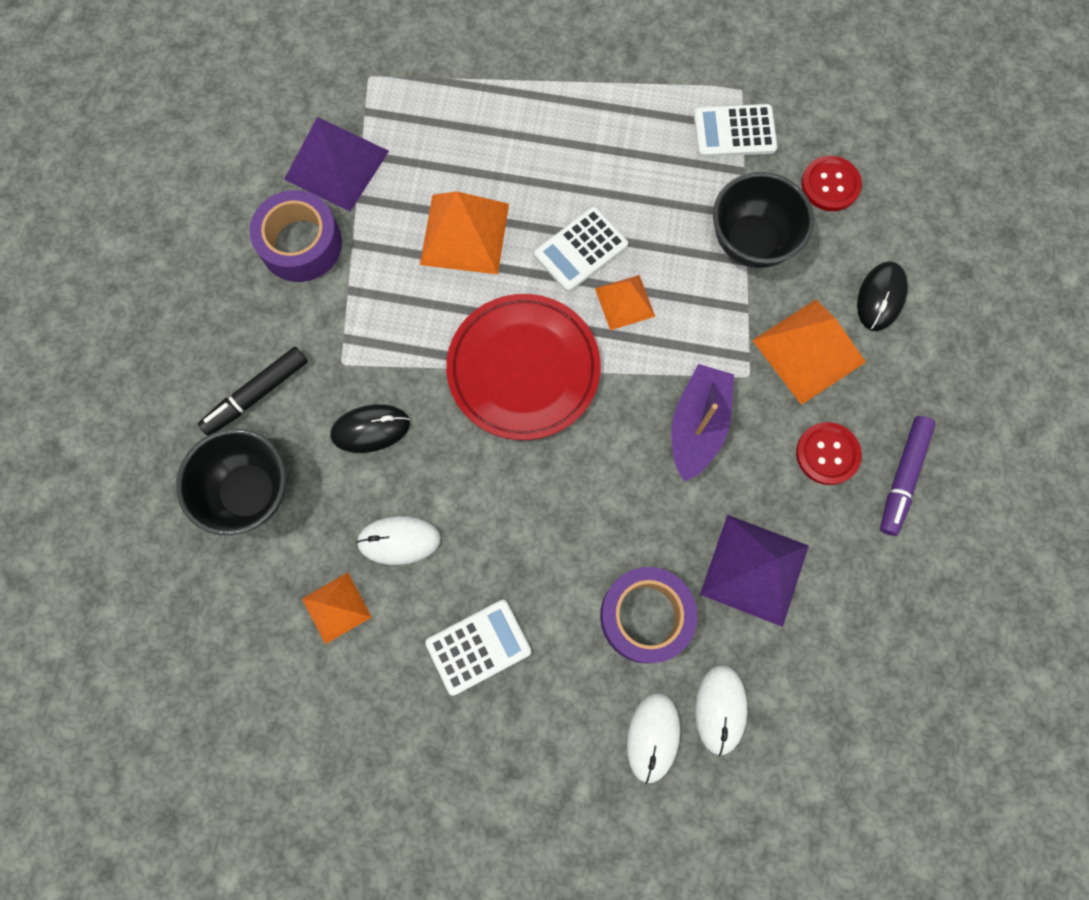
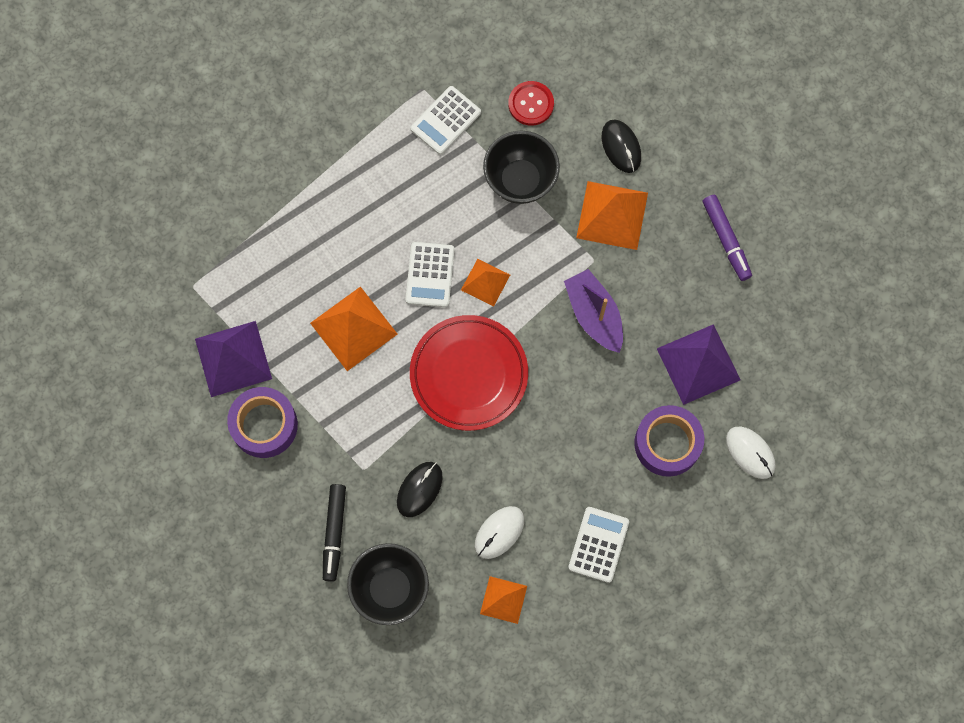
camera: 45 degrees left, 0 degrees up
(653, 737) = (731, 500): white mouse -> none
(827, 454) = (676, 264): red button -> none

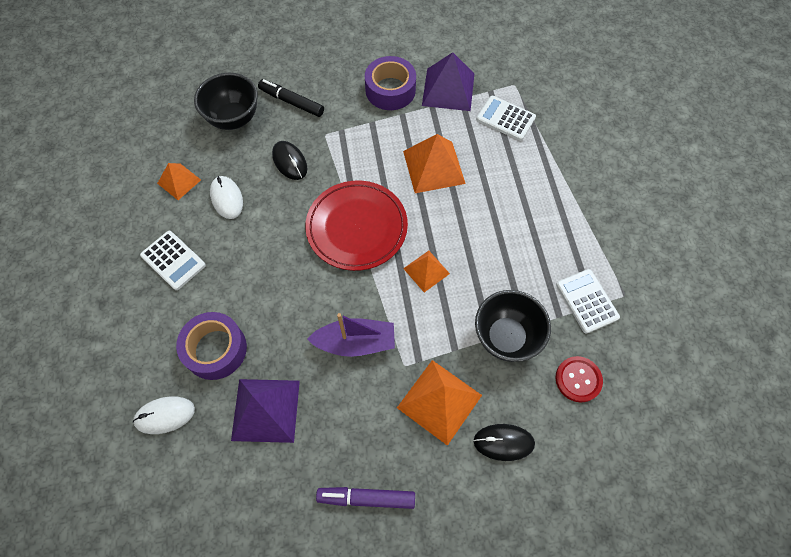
camera: 115 degrees right, 10 degrees down
(430, 275) = (452, 234): white calculator -> white calculator (505, 118)

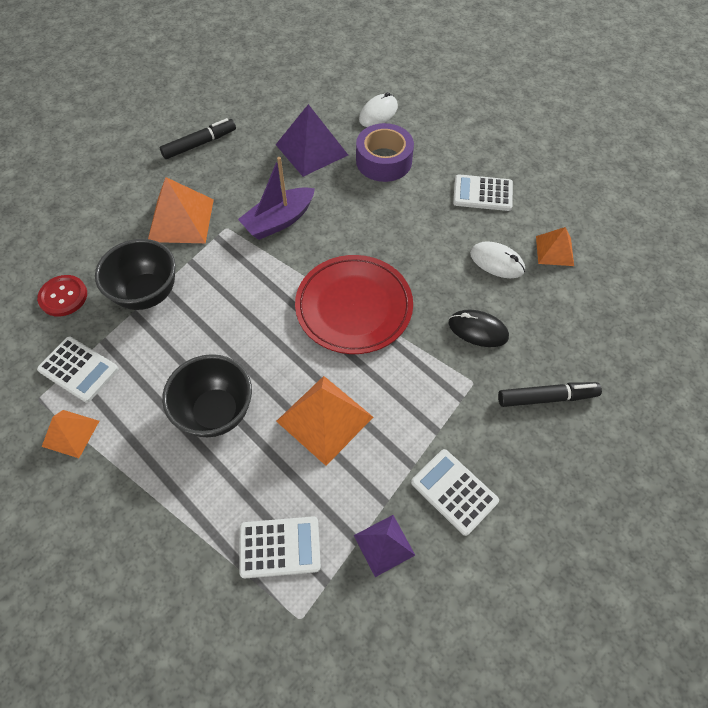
camera: 145 degrees right, 5 degrees down
(234, 119) = (581, 339): black bowl -> black bowl (216, 412)
(366, 498) = (199, 144): purple marker -> black marker
(390, 90) = (454, 492): purple tape -> white calculator
(426, 271) = (257, 307): orange pyramid -> orange pyramid (70, 433)
(448, 89) = (384, 545): purple pyramid -> purple pyramid, size x0.60
(503, 442) = (112, 221): black mouse -> none

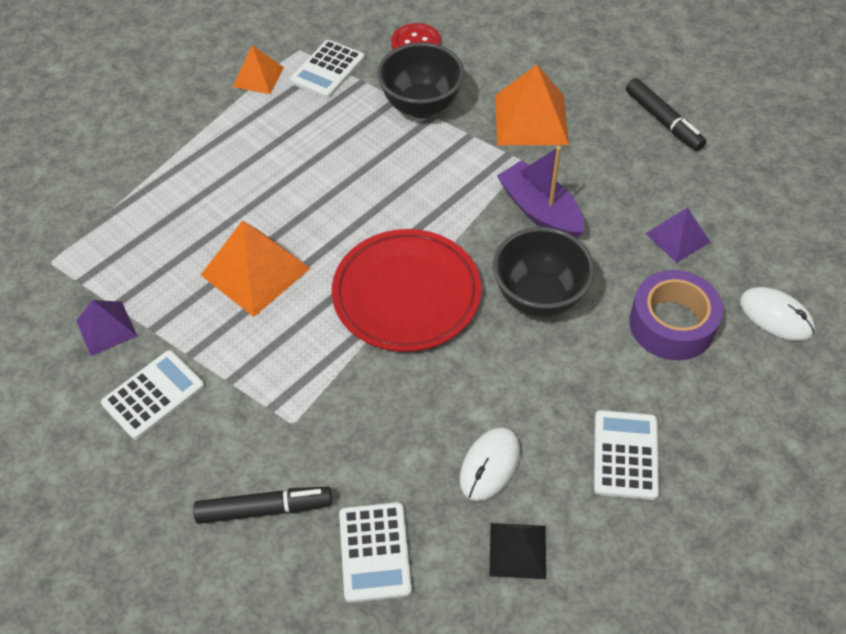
camera: 90 degrees right, 5 degrees down
(216, 412) = (271, 179): black bowl -> black bowl (539, 297)
(280, 547) = (121, 242): white calculator -> white calculator (375, 552)
(311, 149) = (677, 237): purple pyramid -> purple pyramid, size x0.60
(478, 330) = (371, 433): black mouse -> none
(546, 397) = (264, 509): black marker -> black marker turned 90 degrees counterclockwise
(554, 251) = (517, 550): orange pyramid -> black pyramid

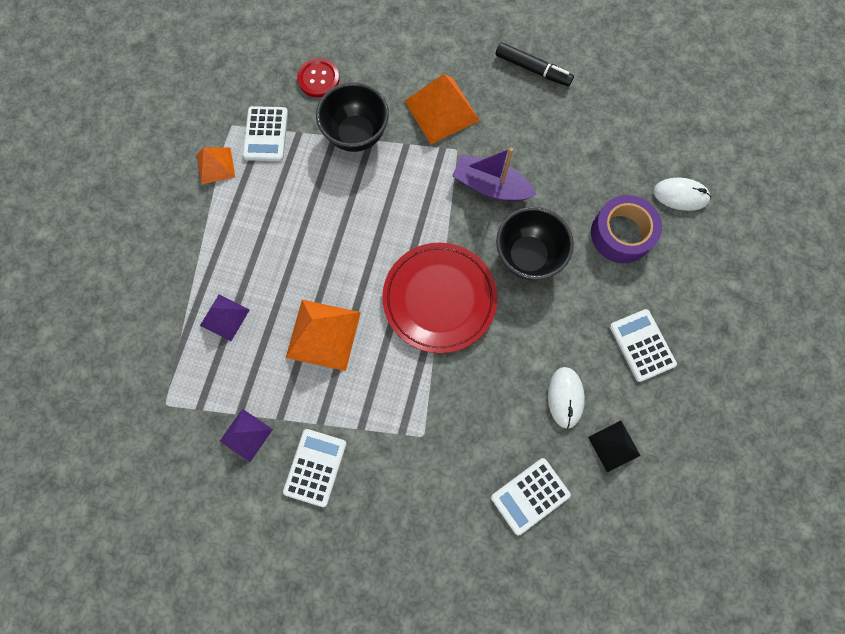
camera: 30 degrees left, 20 degrees up
(264, 509) = (443, 506): black marker -> none
(375, 552) = (530, 496): white calculator -> white calculator turned 90 degrees clockwise
(677, 237) = (591, 164): purple pyramid -> purple pyramid (224, 317)

